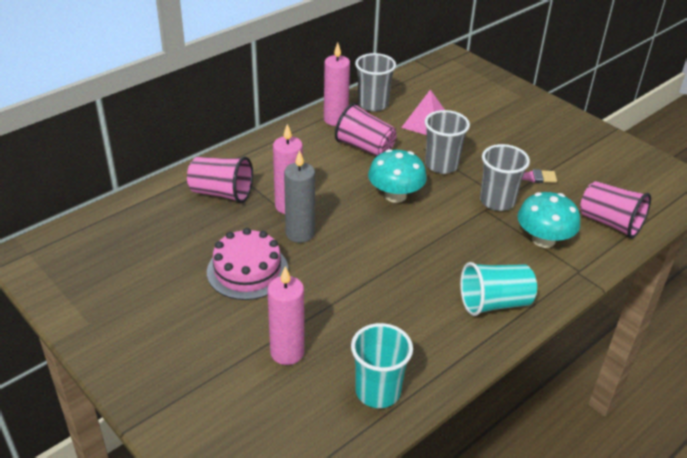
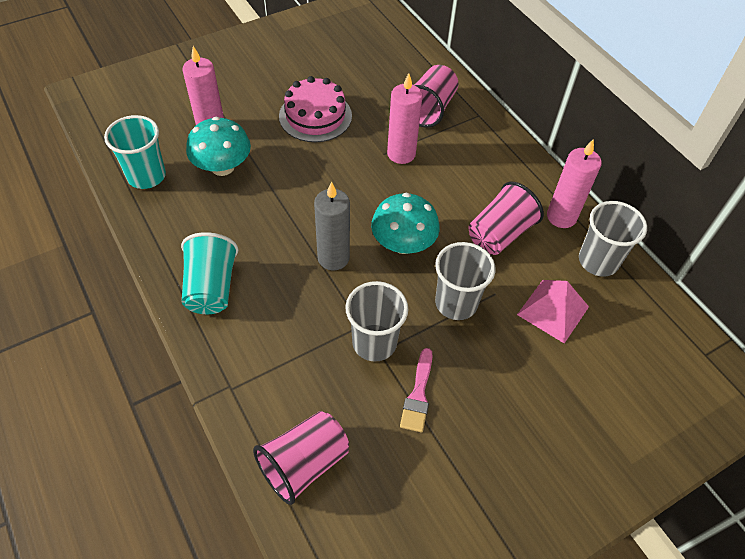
camera: 100 degrees right, 15 degrees up
(300, 233) = (357, 156): grey candle -> grey candle (333, 258)
(543, 240) = (293, 369): turquoise mushroom -> turquoise mushroom (222, 167)

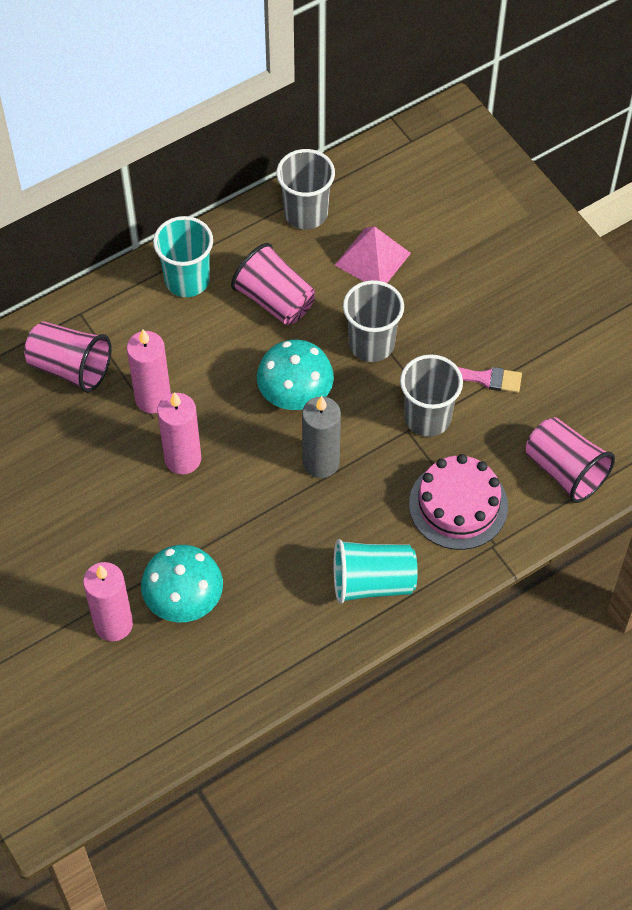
camera: 90 degrees left, 5 degrees up
(146, 176) = (204, 688): turquoise cup -> turquoise cup (187, 280)
(315, 116) = (85, 500): pink cake -> pink cake (458, 505)
(561, 217) = (246, 240): pink candle -> pink candle (183, 459)

